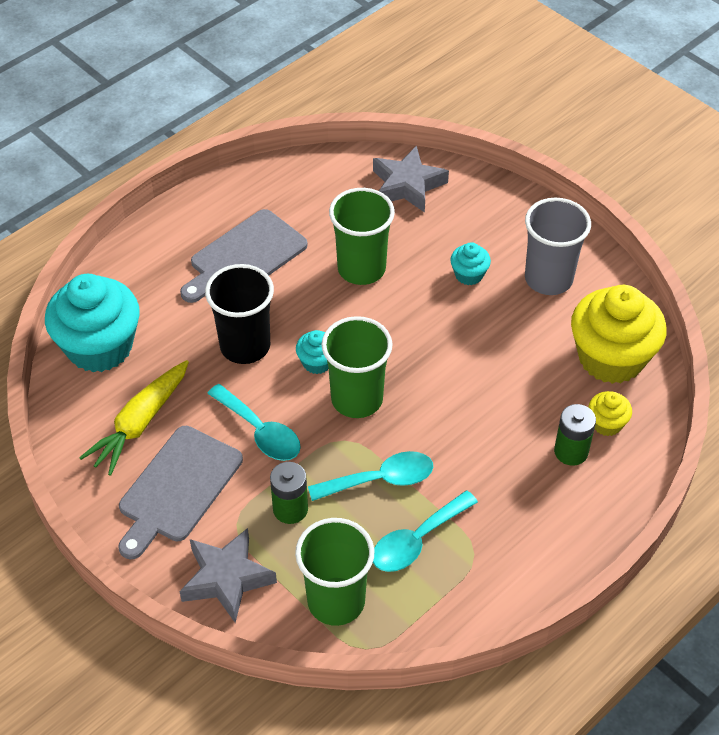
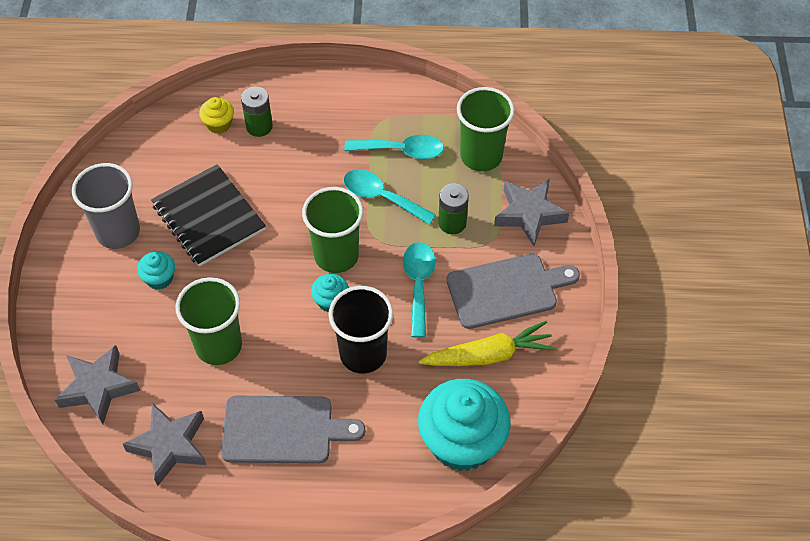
camera: 135 degrees left, 5 degrees up
(312, 192) = (169, 446): none -> grey star
(499, 344) = (208, 217): none -> black notebook
(611, 358) = (160, 155): yellow cupcake -> none

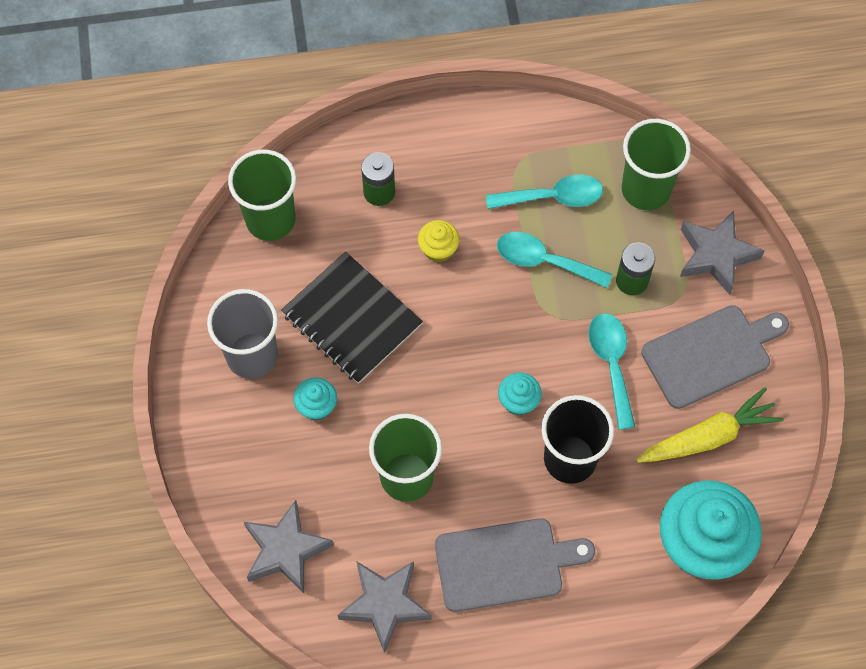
camera: 10 degrees left, 10 degrees up
(219, 124) = (331, 196): yellow cupcake -> yellow cupcake (438, 249)
(336, 256) = (510, 344): green cup -> green cup (270, 220)

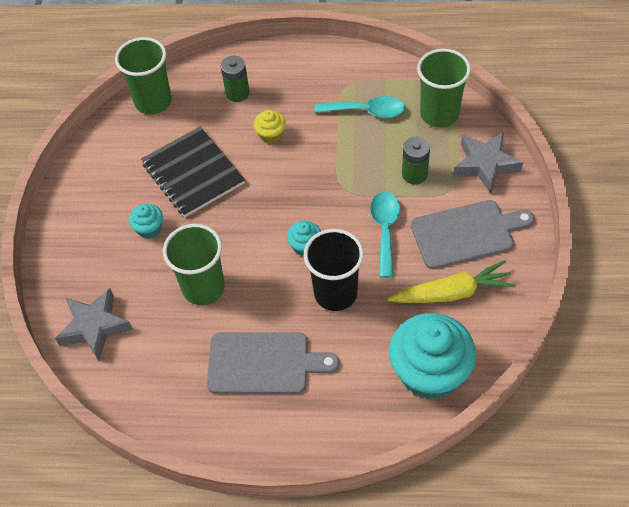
camera: 15 degrees right, 10 degrees down
(252, 356) = (112, 188): grey cup -> none
(385, 604) = (159, 379): grey star -> none
(544, 261) = (349, 152): turquoise spoon -> none

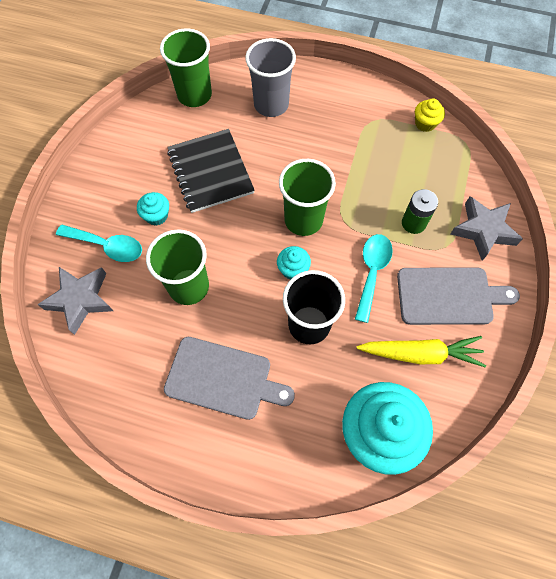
camera: 10 degrees right, 10 degrees up
(237, 93) = (271, 105): green battery -> grey cup
(271, 135) = (290, 152): yellow cupcake -> yellow cupcake (425, 123)
(367, 111) = (384, 150): turquoise spoon -> turquoise spoon (107, 246)
(439, 114) = (451, 169): green cup -> green cup (303, 220)

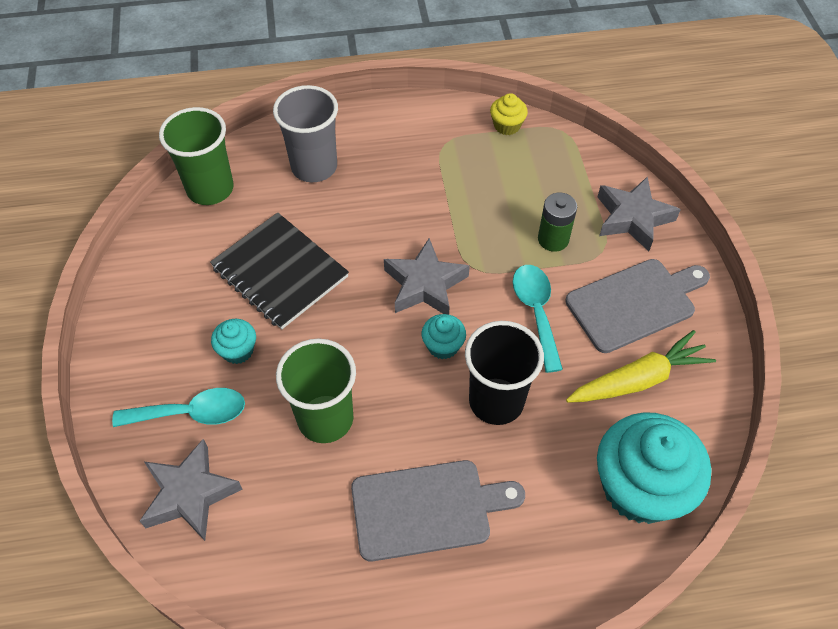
camera: 25 degrees left, 10 degrees down
(303, 220) = (425, 284): green cup -> grey star

